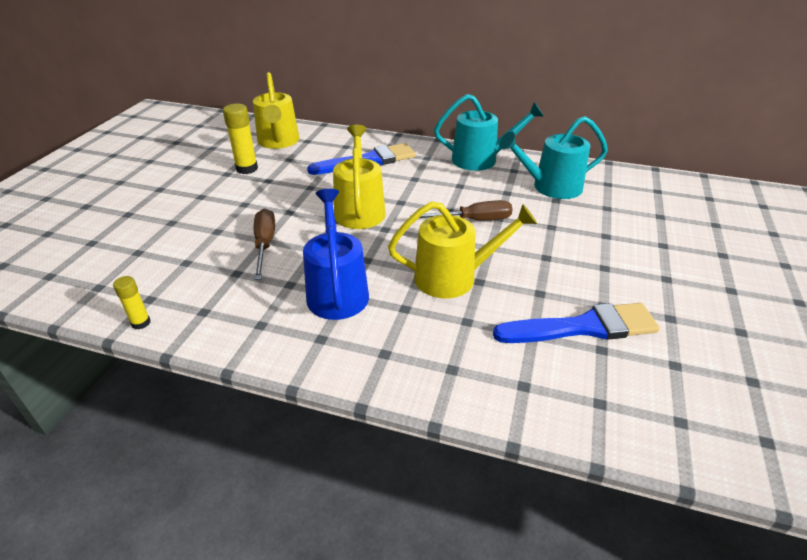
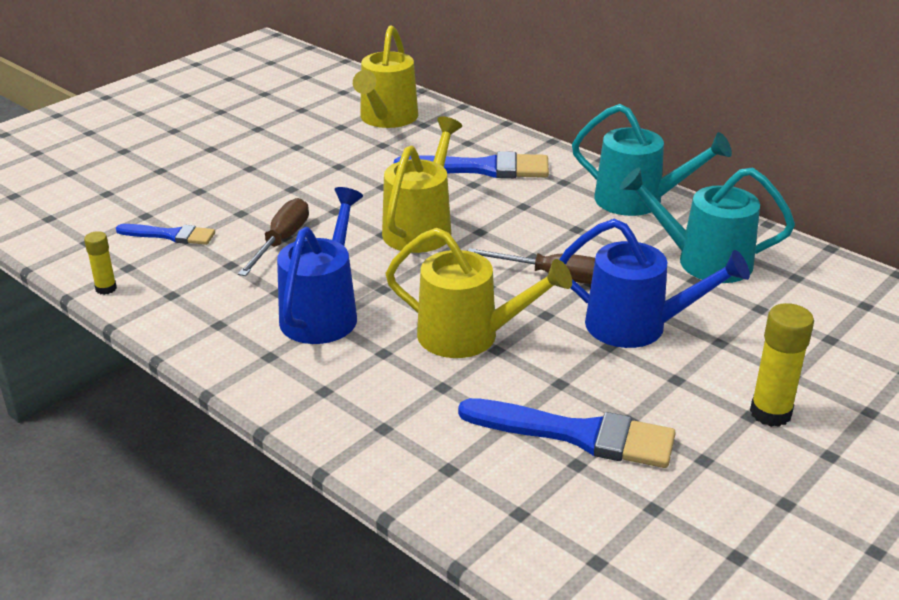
camera: 25 degrees right, 5 degrees down
(170, 263) = (170, 235): none -> blue brush
(247, 169) = (324, 146): yellow glue stick -> yellow glue stick (770, 413)
(551, 239) = (638, 326): none -> blue watering can

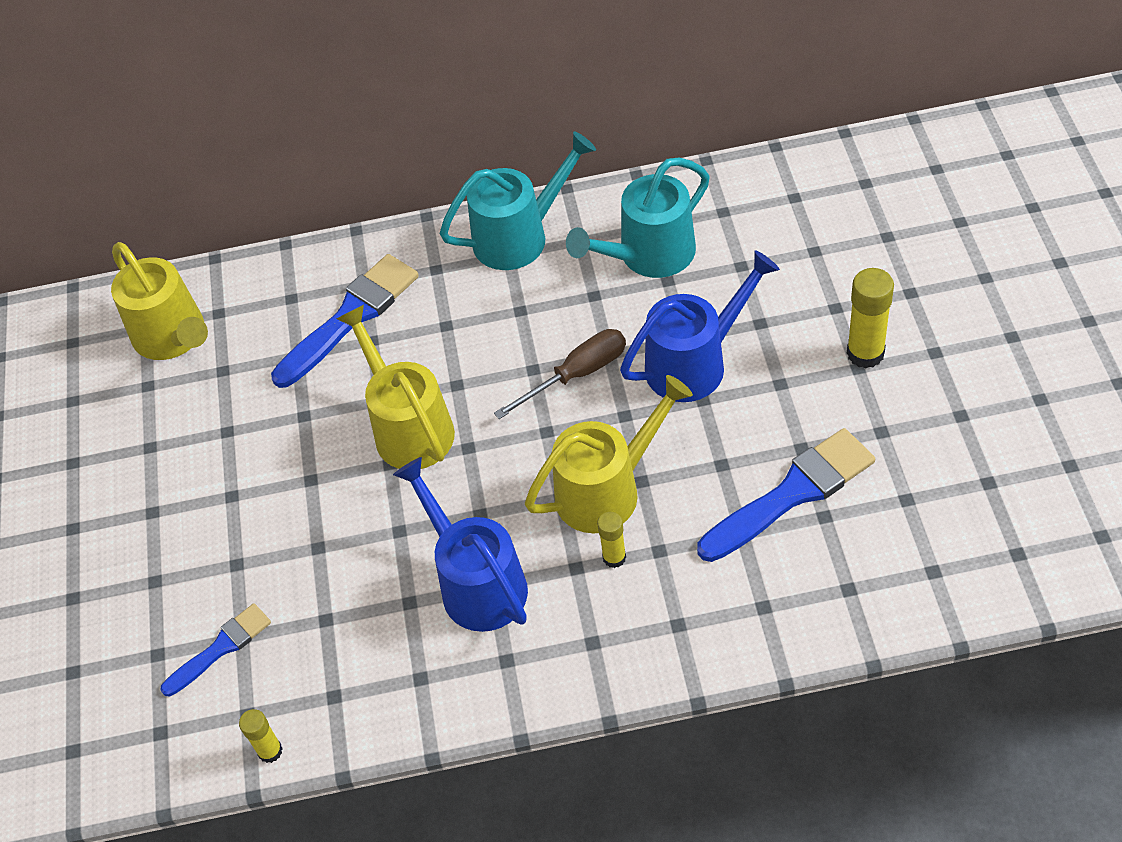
camera: 45 degrees left, 20 degrees up
(281, 241) = (324, 554): brown screwdriver -> none
(412, 367) = (614, 557): none -> yellow glue stick

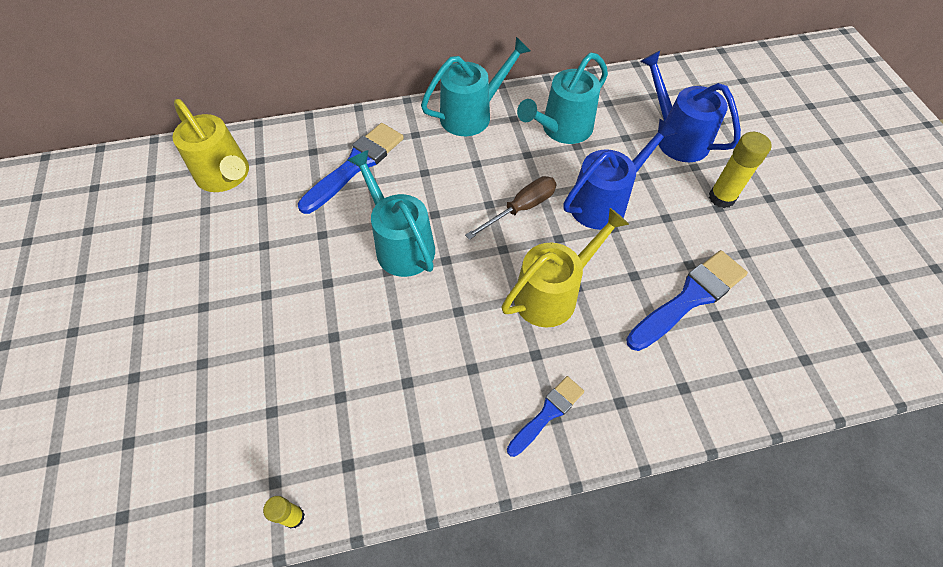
camera: 10 degrees left, 5 degrees up
(221, 648) = (254, 422): blue brush -> blue brush (547, 413)
(408, 427) = (400, 244): yellow watering can -> turquoise watering can
(476, 582) = (459, 366): blue watering can -> blue watering can (676, 137)
(614, 557) = (564, 347): yellow glue stick -> none

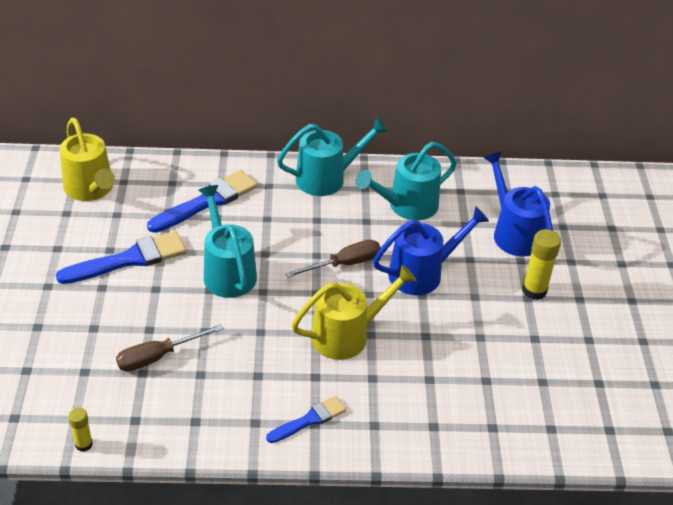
camera: 10 degrees right, 15 degrees down
(352, 370) = (158, 356): none -> brown screwdriver
(689, 298) = (468, 363): blue brush -> blue brush (129, 259)

